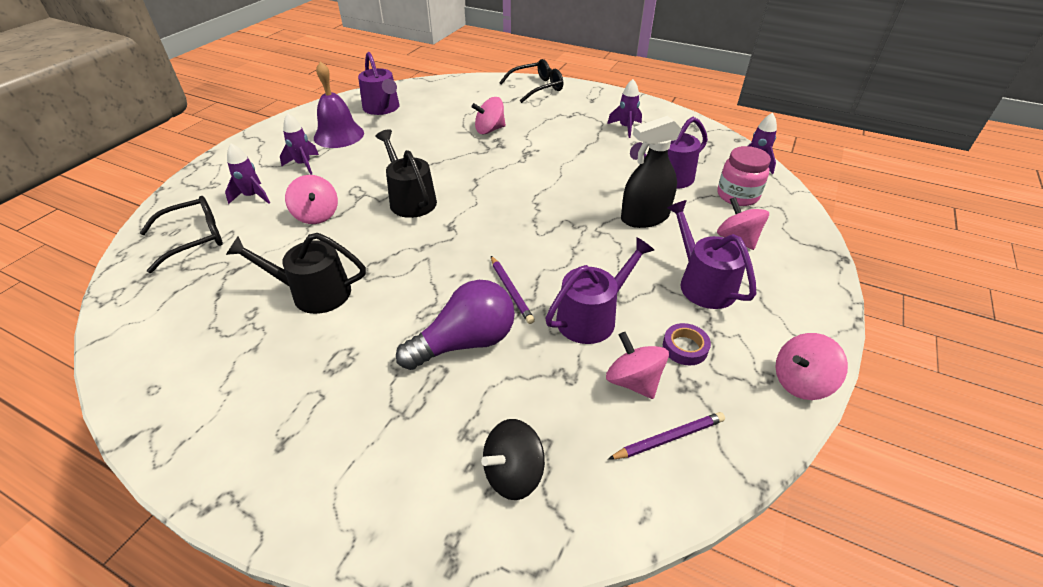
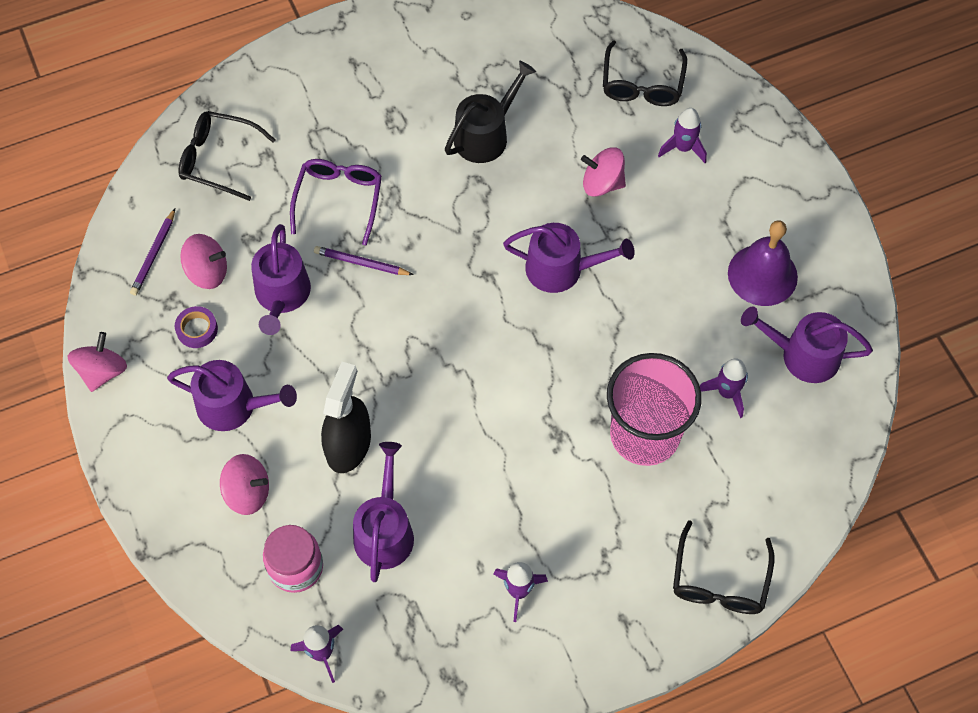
camera: 130 degrees right, 20 degrees up
(304, 165) = (715, 213): purple rocket -> purple rocket (726, 393)
(410, 200) = (561, 269): black watering can -> purple watering can
(466, 342) = (339, 199): purple light bulb -> purple glasses
(489, 130) = (644, 434): pink spinning top -> pink cup
(513, 473) = (218, 159): black spinning top -> black glasses

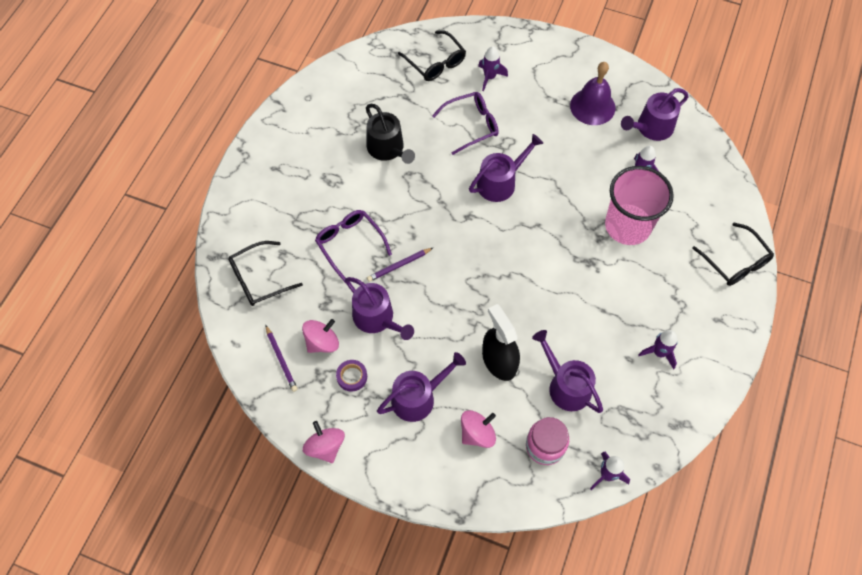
camera: 45 degrees left, 0 degrees up
(485, 135) = (388, 149): black watering can -> black watering can turned 150 degrees clockwise
(602, 183) = (471, 125): pink spinning top -> purple glasses

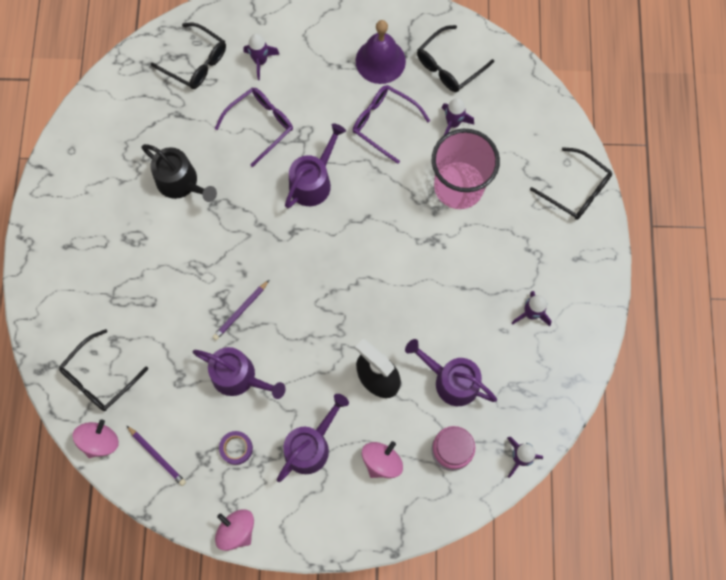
camera: 20 degrees left, 10 degrees up
(322, 342) = (192, 422): pink spinning top -> pink spinning top (100, 441)
(349, 244) = (180, 305): purple glasses -> purple glasses (384, 123)
(651, 128) = (449, 66): purple watering can -> black glasses

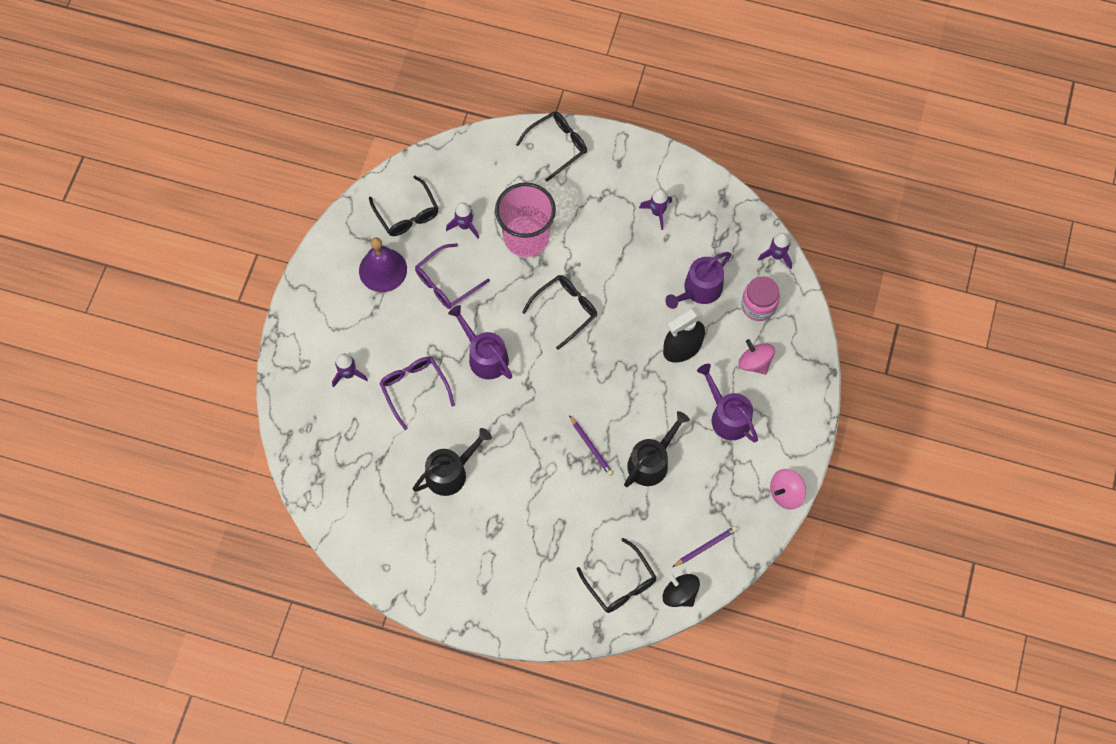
camera: 75 degrees left, 5 degrees down
(100, 441) = (680, 594): pink spinning top -> black spinning top
(196, 62) = (330, 432): black glasses -> black glasses (565, 310)
(236, 448) = (714, 478): purple tape -> none
(239, 377) = (651, 462): purple watering can -> black watering can

